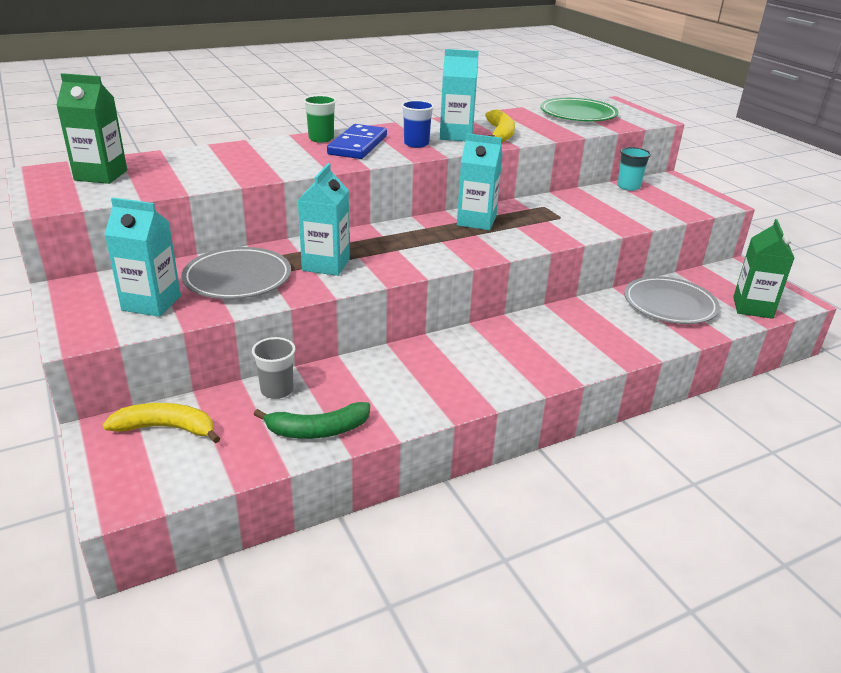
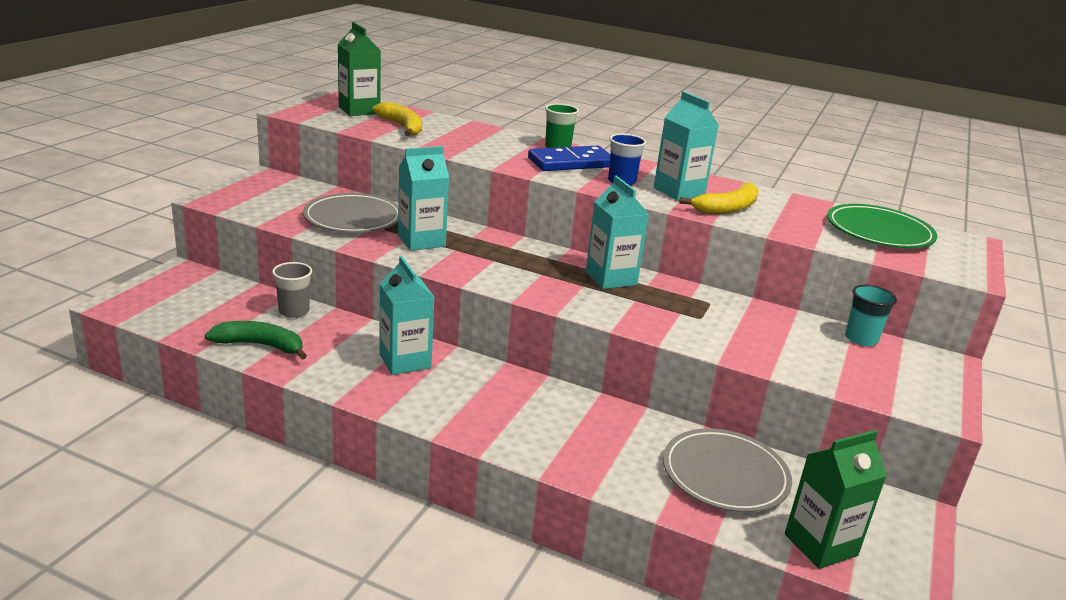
camera: 50 degrees right, 5 degrees down
(151, 303) = (279, 204): turquoise carton -> turquoise carton (405, 361)
(166, 428) = (205, 290): yellow banana -> yellow banana (402, 126)
(318, 430) = (260, 345): green banana -> green banana turned 150 degrees clockwise

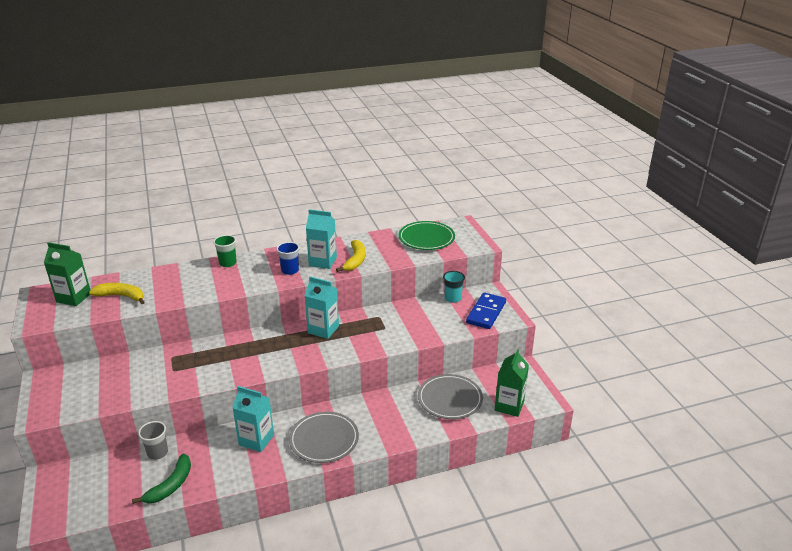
camera: 40 degrees left, 5 degrees up
(260, 345) = (171, 485): green banana -> green banana turned 150 degrees clockwise
(353, 218) = (145, 374): grey plate -> grey plate (324, 439)
(421, 241) = (205, 366): turquoise carton -> none
(571, 163) = (249, 271): blue domino -> blue domino (486, 313)

